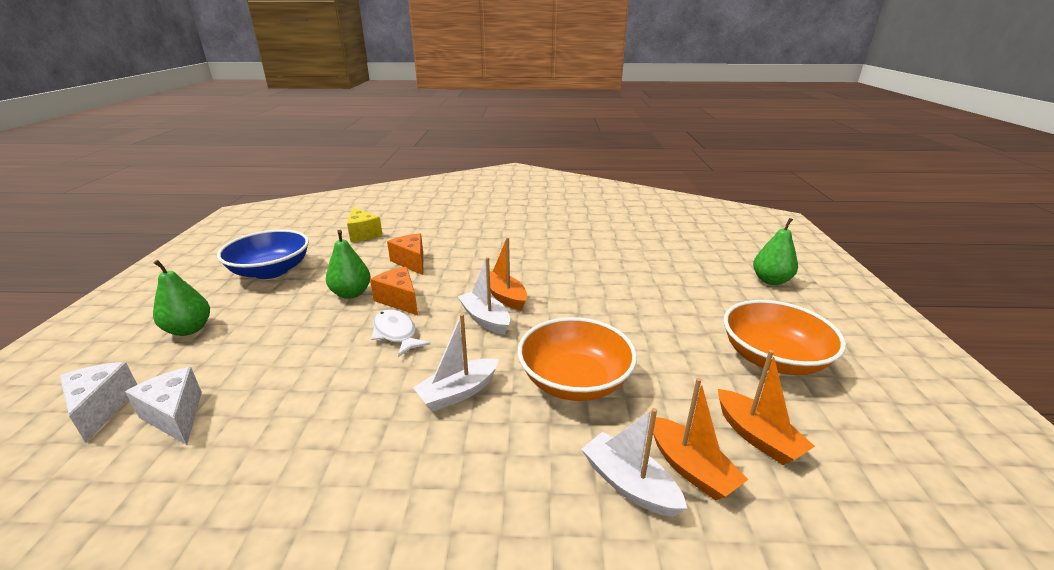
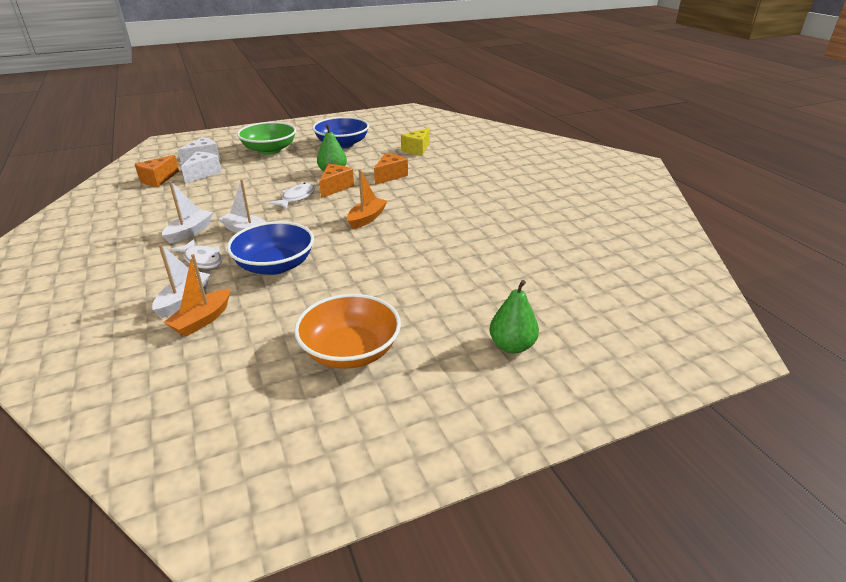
camera: 65 degrees right, 5 degrees up
(107, 487) = (158, 179): none -> orange cheese
(189, 329) = (269, 150): green pear -> green bowl
(485, 319) = (330, 220): white boat -> white boat (190, 232)
(514, 451) = (202, 259): none -> white fish
(574, 381) = (275, 265): orange bowl -> blue bowl
(757, 436) = (241, 346): orange boat -> none

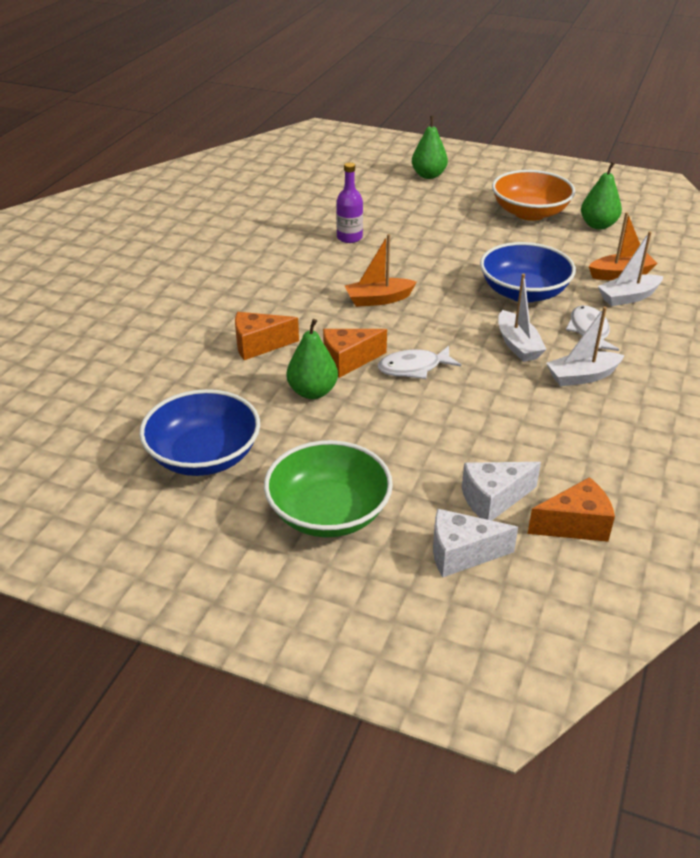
camera: 135 degrees left, 5 degrees up
(263, 373) = (598, 225): none -> green pear
(417, 149) = (138, 376): yellow cheese -> none
(455, 246) = (349, 237): none -> purple bottle

